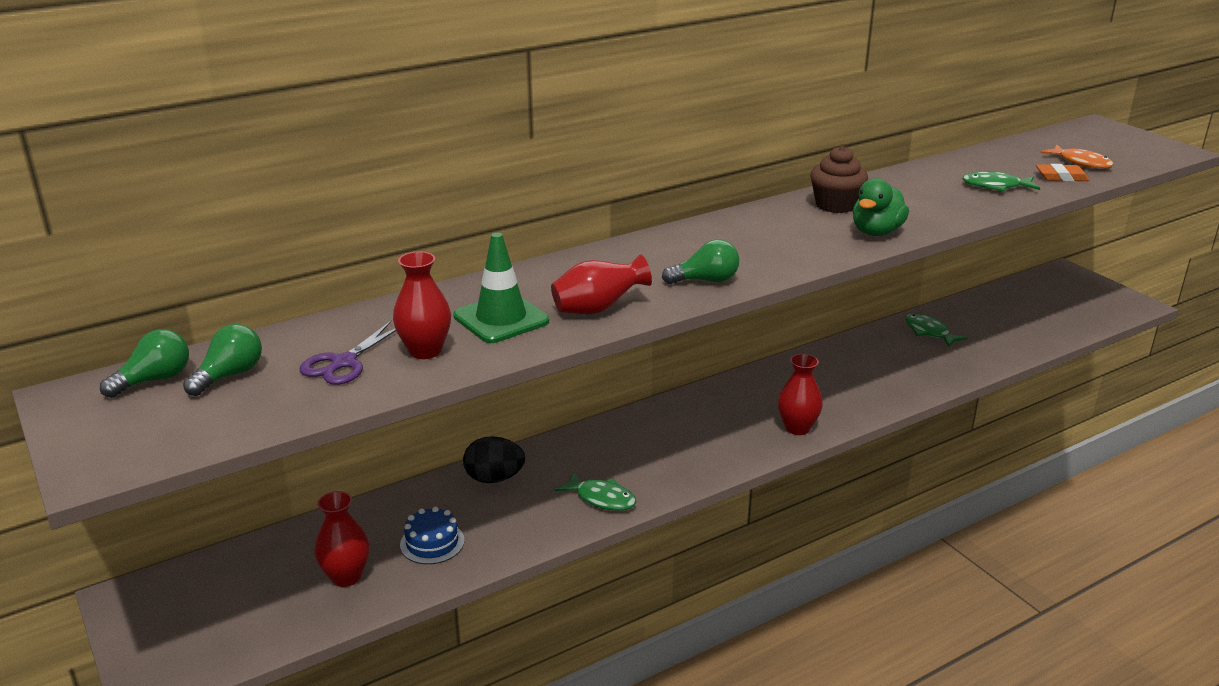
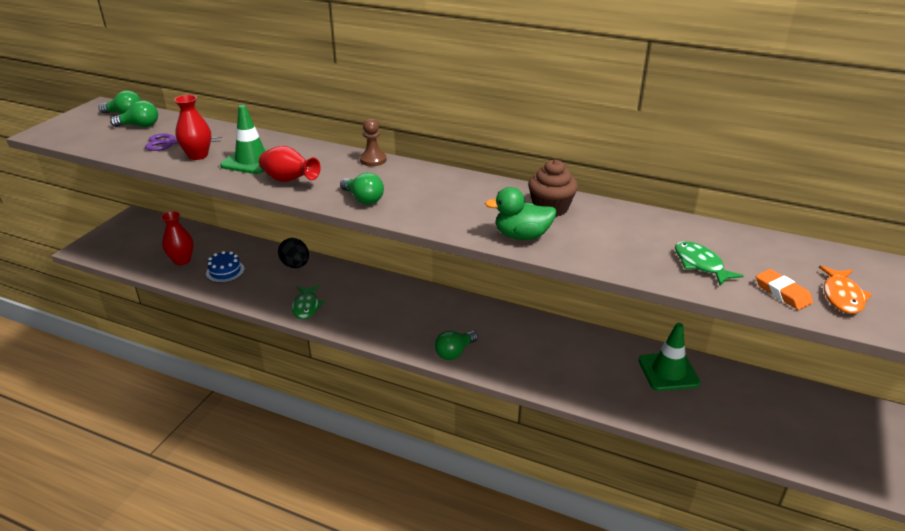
camera: 55 degrees right, 5 degrees up
(610, 251) = (373, 160): none -> brown pawn
(797, 428) = (454, 352): red vase -> green light bulb
(929, 332) = (668, 371): green fish -> green traffic cone

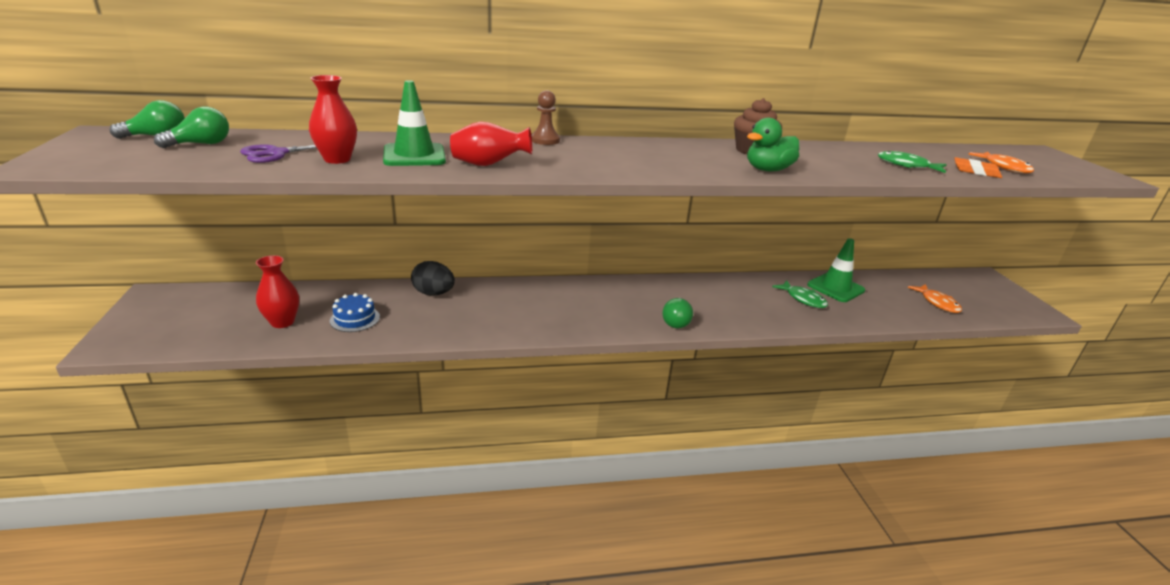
camera: 35 degrees left, 5 degrees down
(306, 306) = (491, 325): green fish -> green fish (803, 299)
(363, 199) = (591, 167): green light bulb -> none
(775, 430) = (937, 303): none -> orange fish

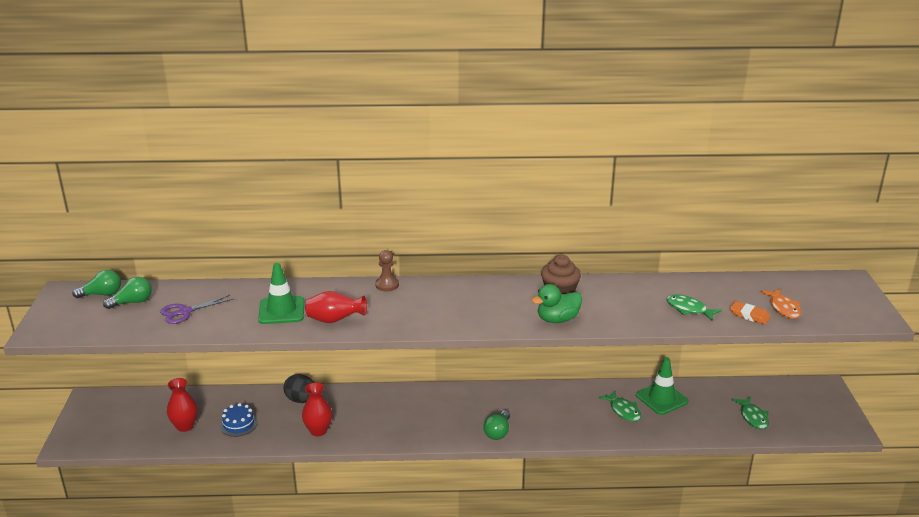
camera: 10 degrees right, 0 degrees up
(337, 159) = (226, 317): red vase -> red vase (318, 431)
(937, 303) = (753, 417): orange fish -> green fish

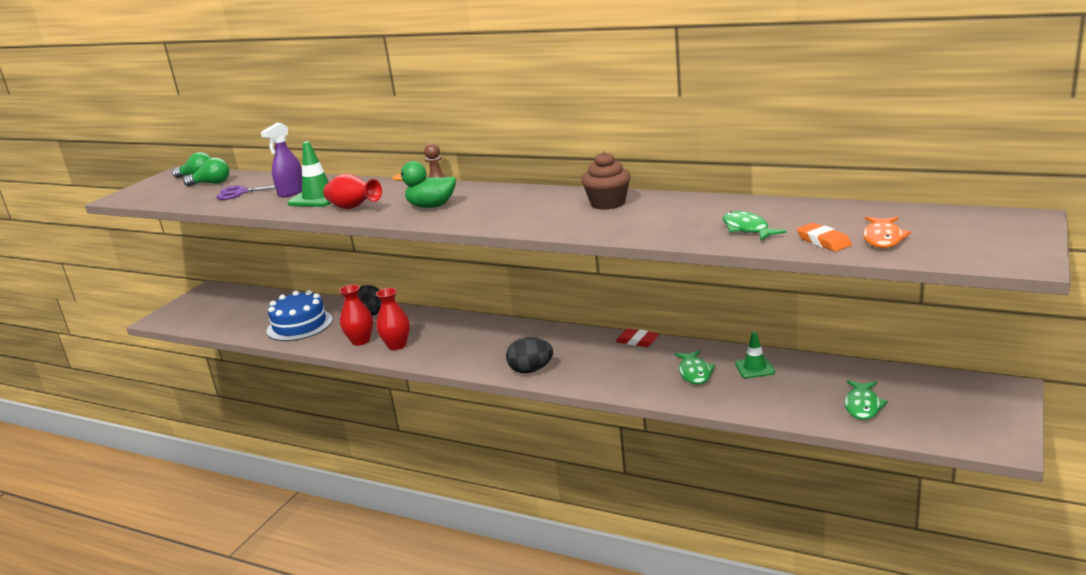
camera: 30 degrees right, 5 degrees down
(185, 426) = (256, 320): red vase -> red vase (397, 345)
(238, 424) = (300, 325): blue cake -> blue cake, size x1.68
(243, 306) = (291, 192): none -> purple spray bottle
(498, 432) = (531, 370): green light bulb -> black egg
(557, 319) = (575, 225): green duck -> green duck (431, 206)
(558, 389) = (637, 341): none -> red eraser
(661, 398) = (754, 368): green traffic cone -> green traffic cone, size x0.63

